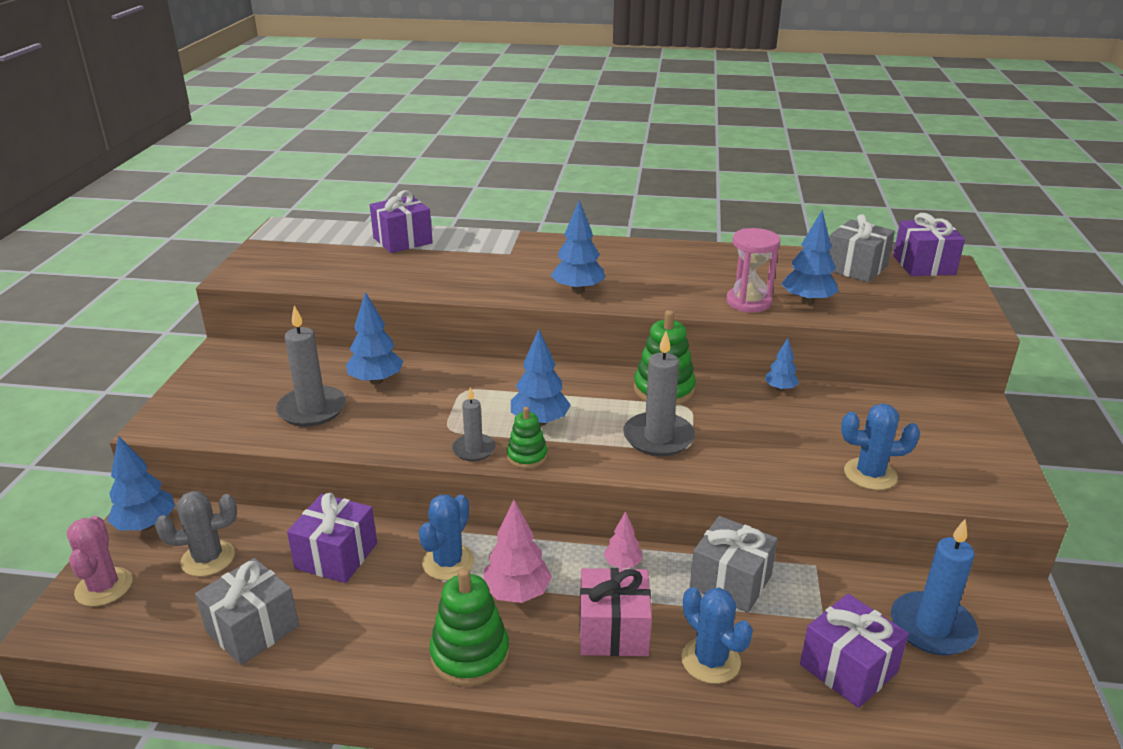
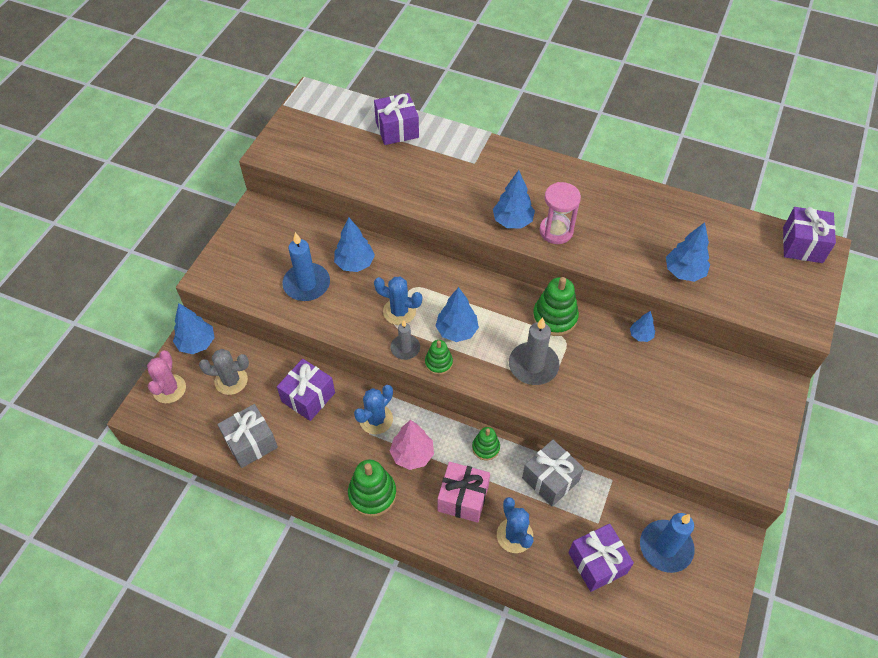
camera: 15 degrees right, 25 degrees up
(312, 409) = (307, 284): grey candle -> blue candle
(622, 564) = (485, 447): pink tree -> green stacking toy
(748, 302) = (637, 263): pink hourglass -> pink hourglass (556, 231)
(856, 268) = (743, 237): grey gift -> none
(870, 474) = (667, 435): blue cactus -> blue cactus (399, 311)

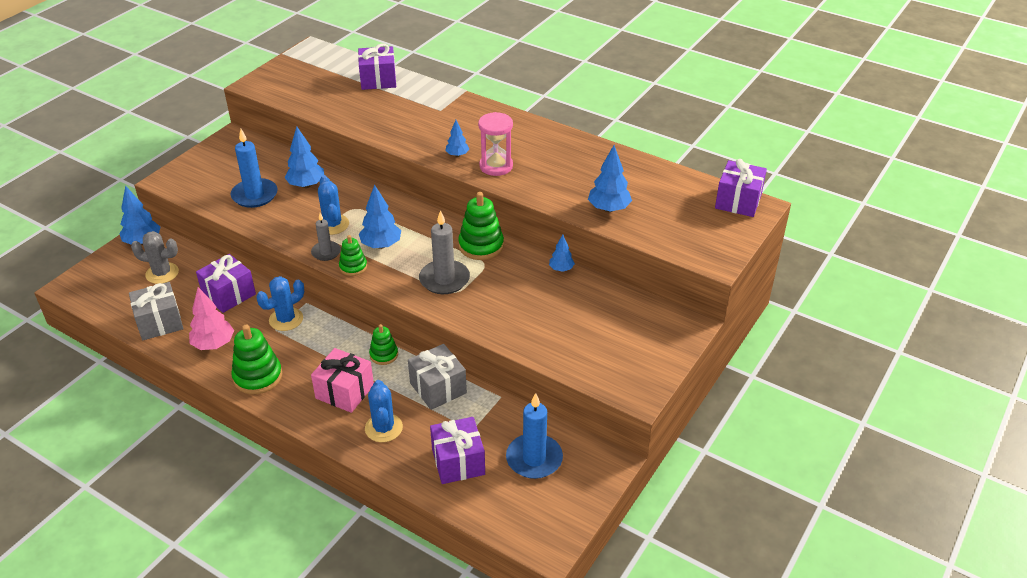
camera: 10 degrees right, 15 degrees down
(169, 389) = (102, 273): pink cactus -> none
(399, 311) = (332, 225): blue cactus -> blue cactus turned 45 degrees clockwise
(412, 455) = (309, 351): pink tree -> pink tree (214, 344)
(512, 221) = (457, 155): blue tree -> blue tree, size x0.59

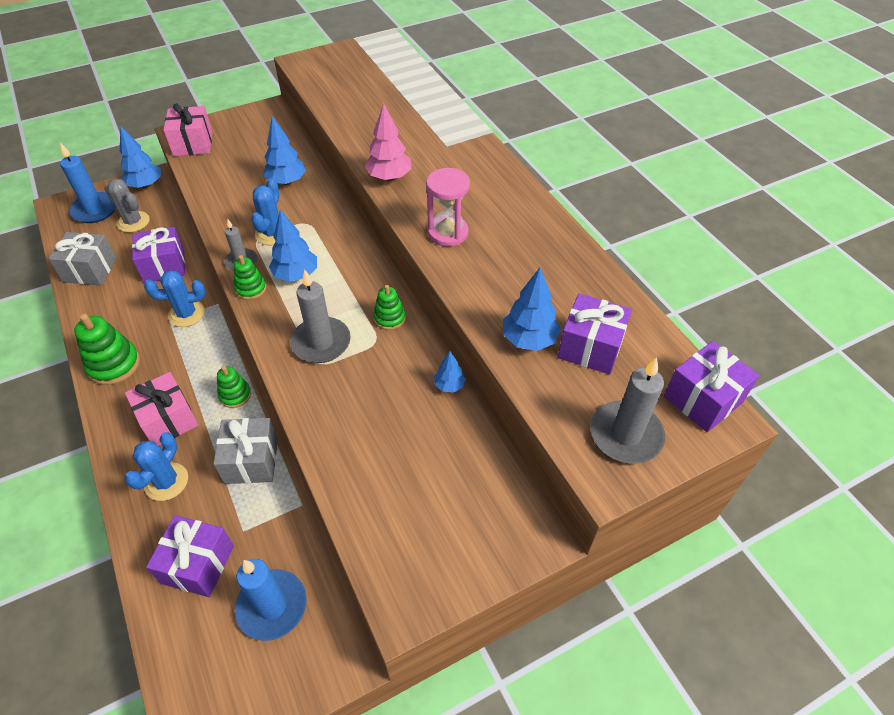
camera: 30 degrees right, 10 degrees up
(188, 185) = (193, 144): none -> pink gift
(214, 344) = (110, 312): pink tree -> pink tree (389, 177)
(254, 195) = (235, 175): blue candle -> blue candle (95, 210)
(378, 80) = (415, 92): purple gift -> purple gift (590, 347)
(457, 155) = (419, 204): blue tree -> none
(481, 246) = (389, 318): green stacking toy -> green stacking toy, size x0.60
(709, 236) = (626, 435): none -> grey candle

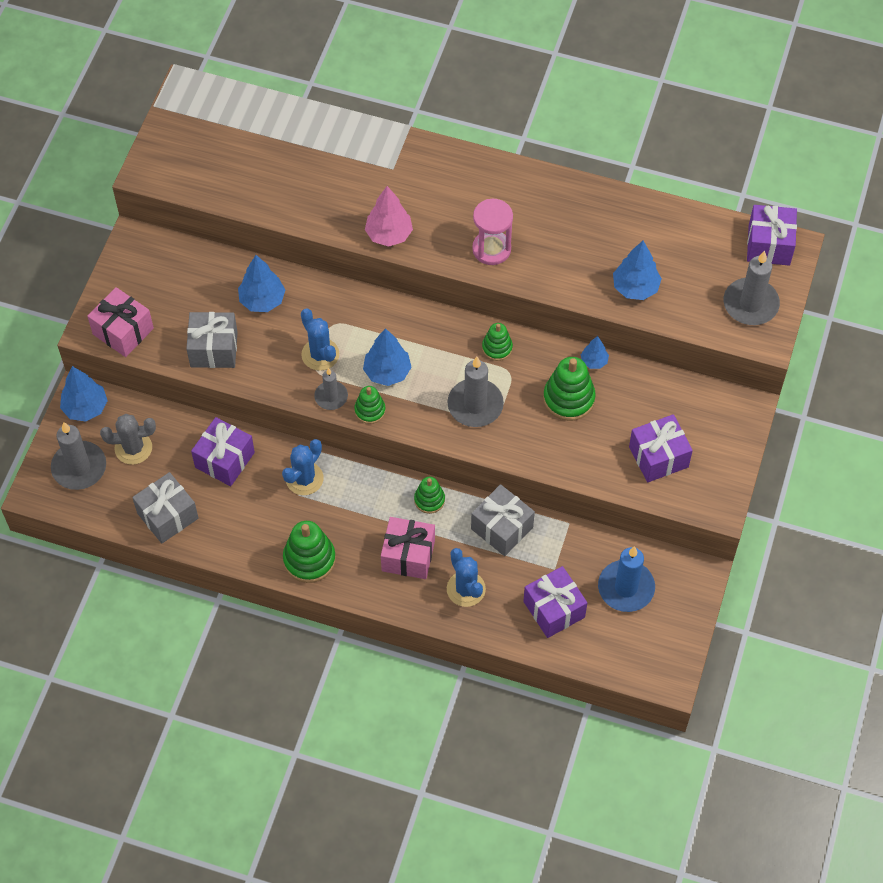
camera: 45 degrees left, 10 degrees up
(95, 210) = (79, 467): blue candle -> grey candle
(221, 186) = (214, 349): none -> grey gift
(394, 396) = (569, 398): none -> green stacking toy
(590, 347) = (675, 262): purple gift -> purple gift (658, 457)

